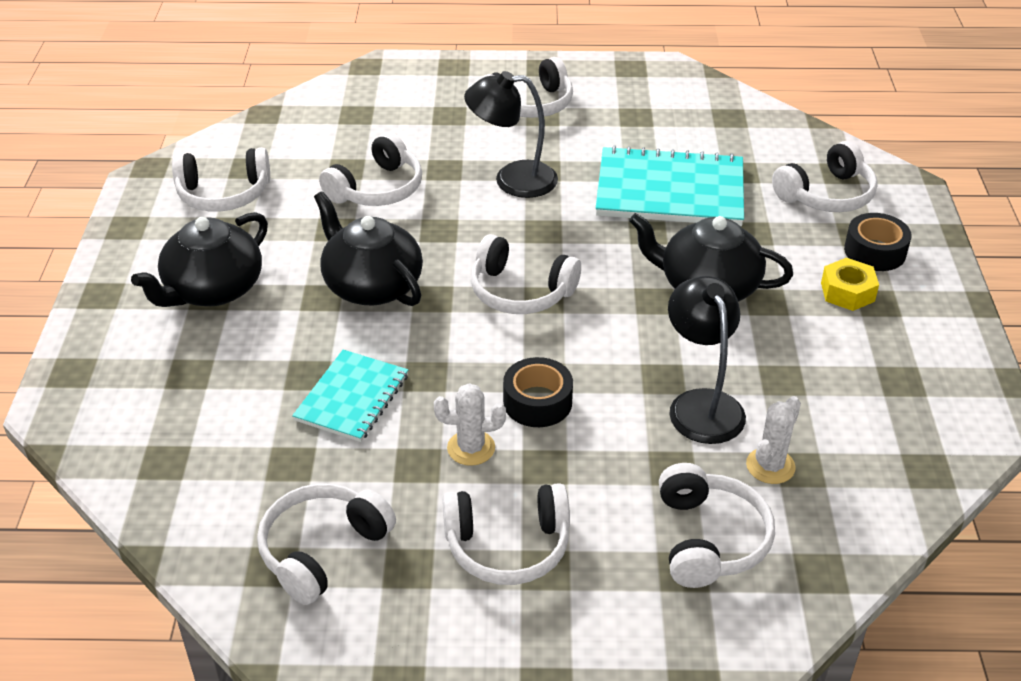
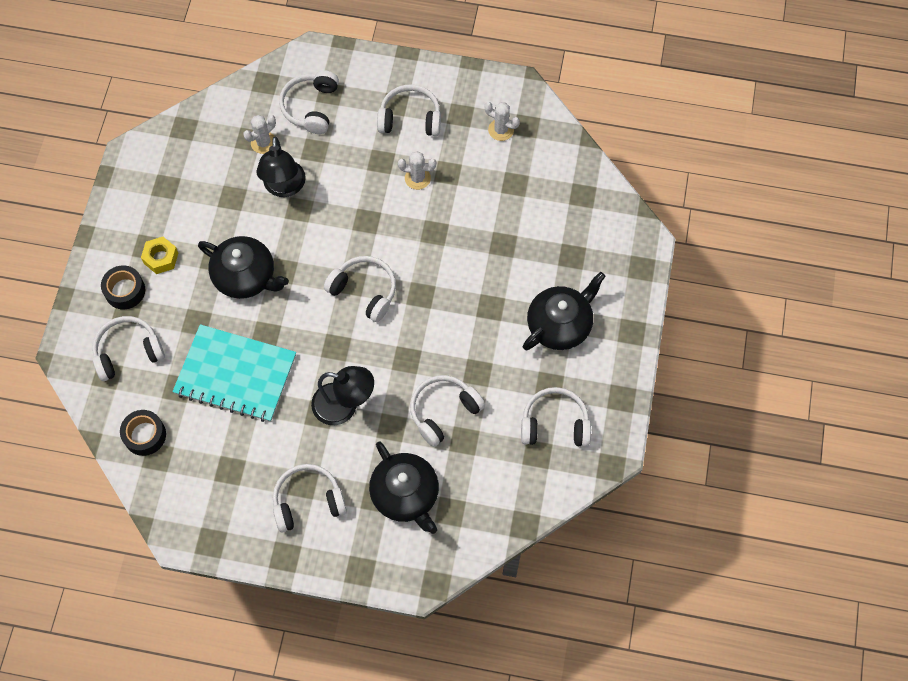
camera: 170 degrees left, 25 degrees up
(323, 550) = (501, 130): white headphones -> white cactus
(352, 398) = (478, 222): turquoise notebook -> none
(372, 285) = (458, 312): black teapot -> black teapot (405, 495)
(537, 402) = (374, 203): black tape -> black tape (145, 435)

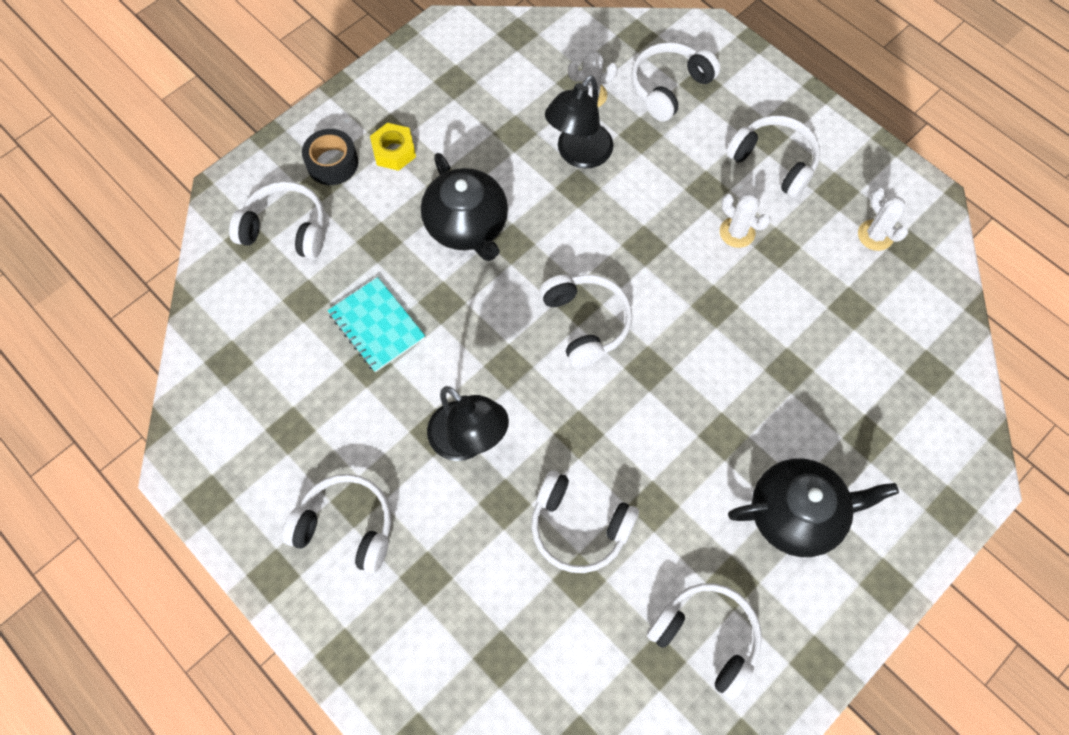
camera: 35 degrees right, 0 degrees up
(145, 435) = (234, 329): black tape -> none
(235, 375) = (376, 326): turquoise notebook -> turquoise notebook, size x0.60
(405, 495) = (462, 599): black teapot -> none
(444, 412) = (579, 527): white headphones -> white headphones turned 150 degrees counterclockwise

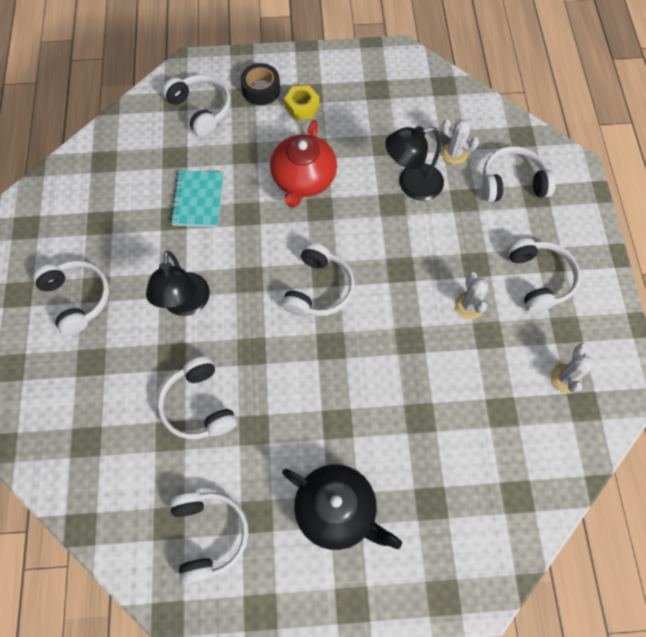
camera: 40 degrees right, 0 degrees up
(467, 225) = (303, 179): black teapot -> red teapot

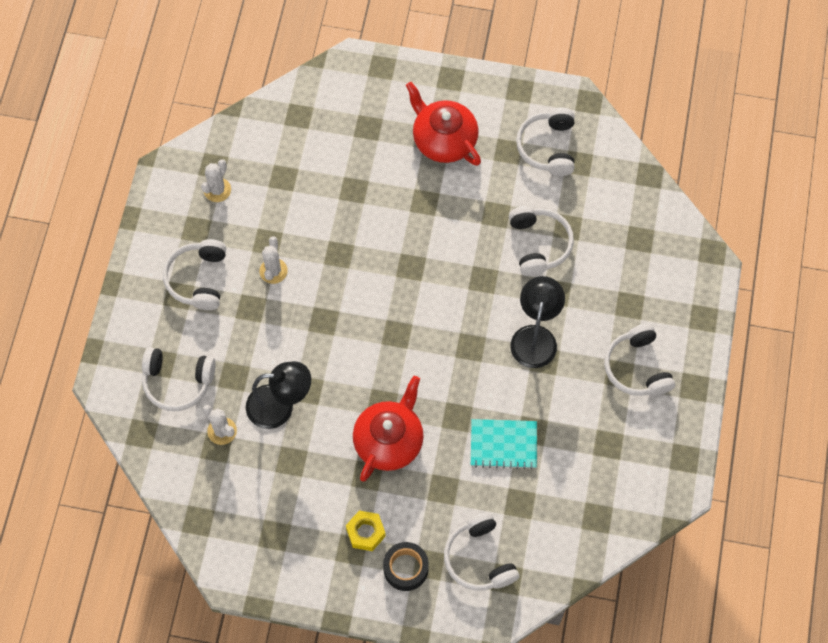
camera: 165 degrees left, 0 degrees up
(198, 200) = (503, 444): turquoise notebook -> turquoise notebook turned 75 degrees clockwise
(318, 289) = (407, 321): white headphones -> none
(337, 510) = (443, 140): black teapot -> red teapot

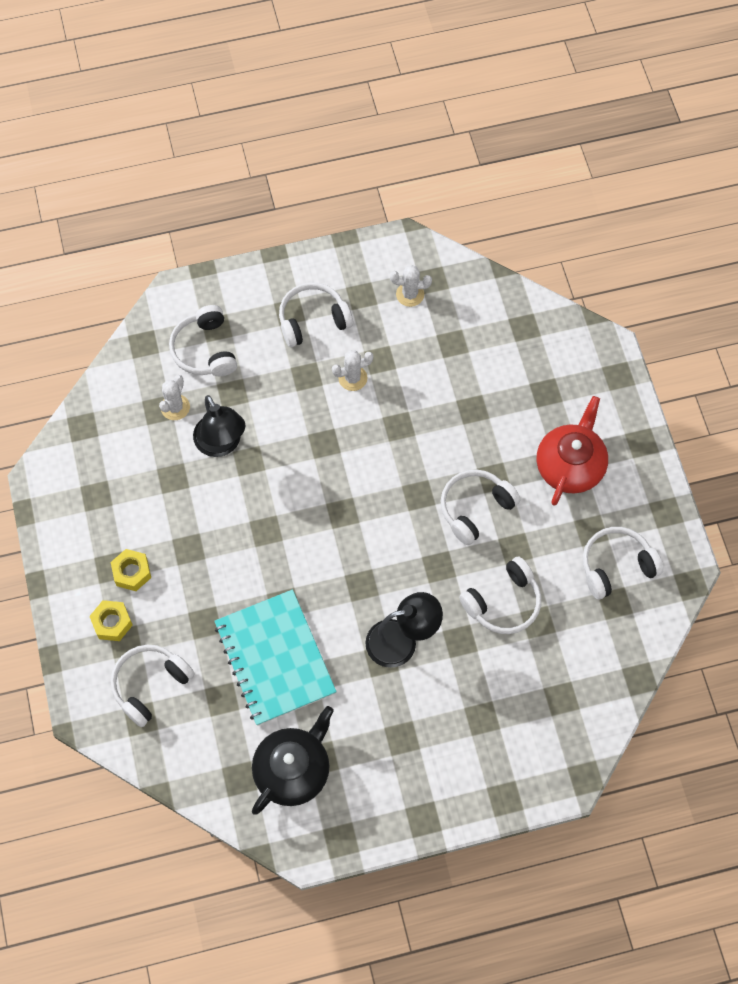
camera: 65 degrees right, 0 degrees up
(389, 440) = (231, 553): red teapot -> none
(406, 568) = (112, 623): black tape -> yellow nut
(503, 444) = (275, 658): turquoise notebook -> turquoise notebook, size x1.66
(608, 471) = (293, 770): none -> black teapot
(637, 367) = (417, 753): white headphones -> white headphones (475, 509)

